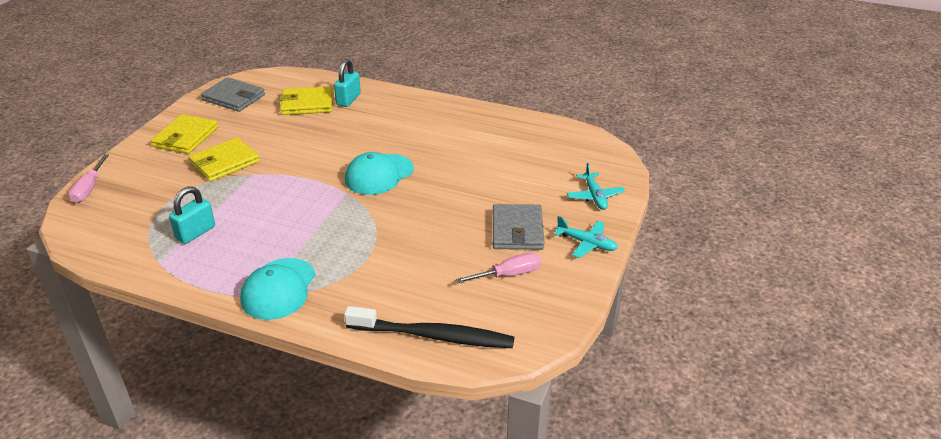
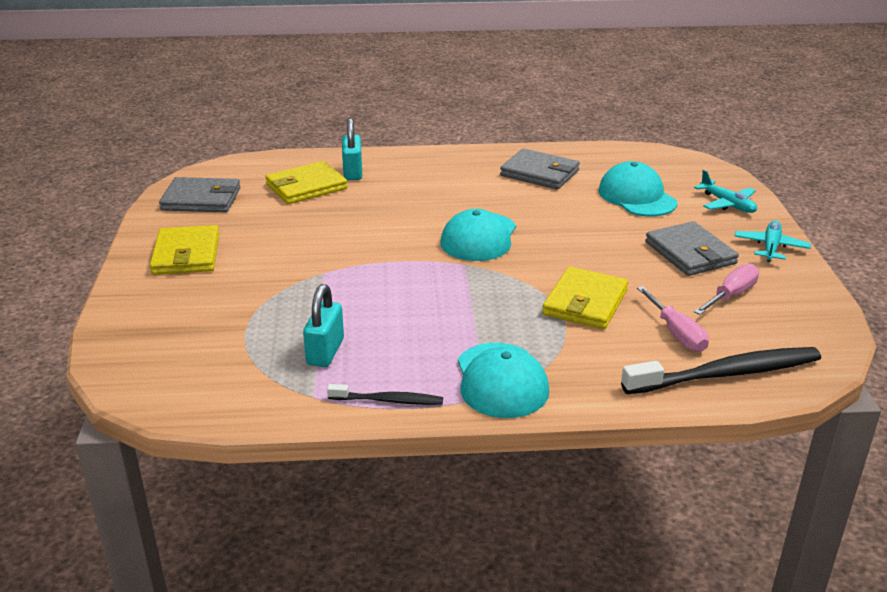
camera: 25 degrees left, 5 degrees down
(89, 188) = (114, 342): pink screwdriver -> pink screwdriver (676, 333)
(197, 280) = (388, 400): none -> black toothbrush
(224, 163) = (273, 269): yellow wallet -> yellow wallet (585, 302)
(478, 132) = (540, 173): none -> grey wallet
(530, 171) = (637, 196): none -> turquoise cap
(587, 243) = (770, 247): turquoise plane -> turquoise plane turned 75 degrees counterclockwise

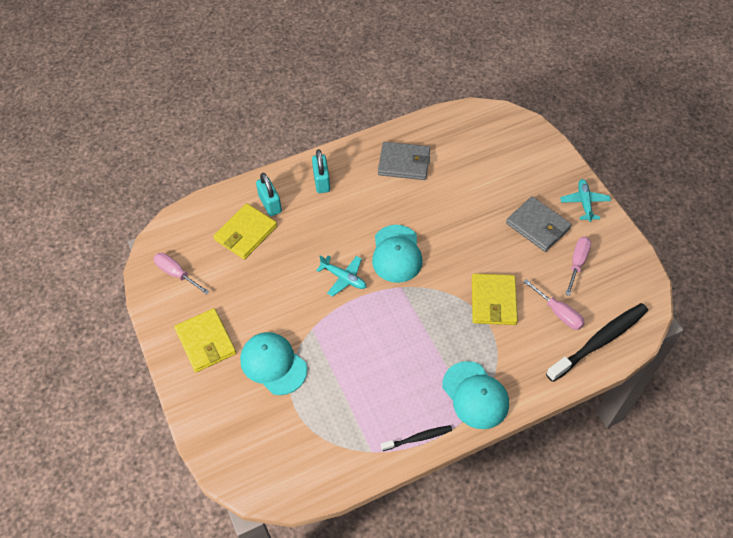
camera: 20 degrees left, 25 degrees up
(201, 199) = (177, 274): grey wallet -> pink screwdriver
(325, 352) = (357, 408): turquoise padlock -> turquoise padlock (321, 181)
(637, 196) = (481, 171): turquoise cap -> turquoise cap (273, 364)
(727, 204) = (542, 161): turquoise plane -> turquoise plane (344, 278)

